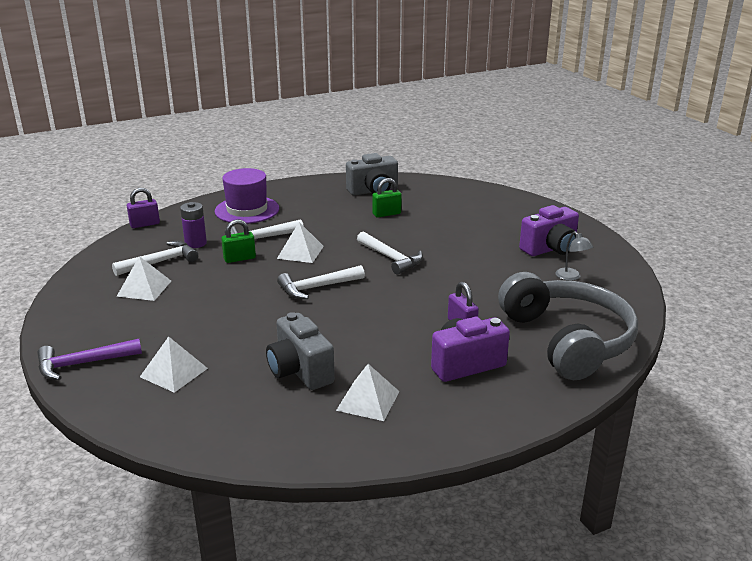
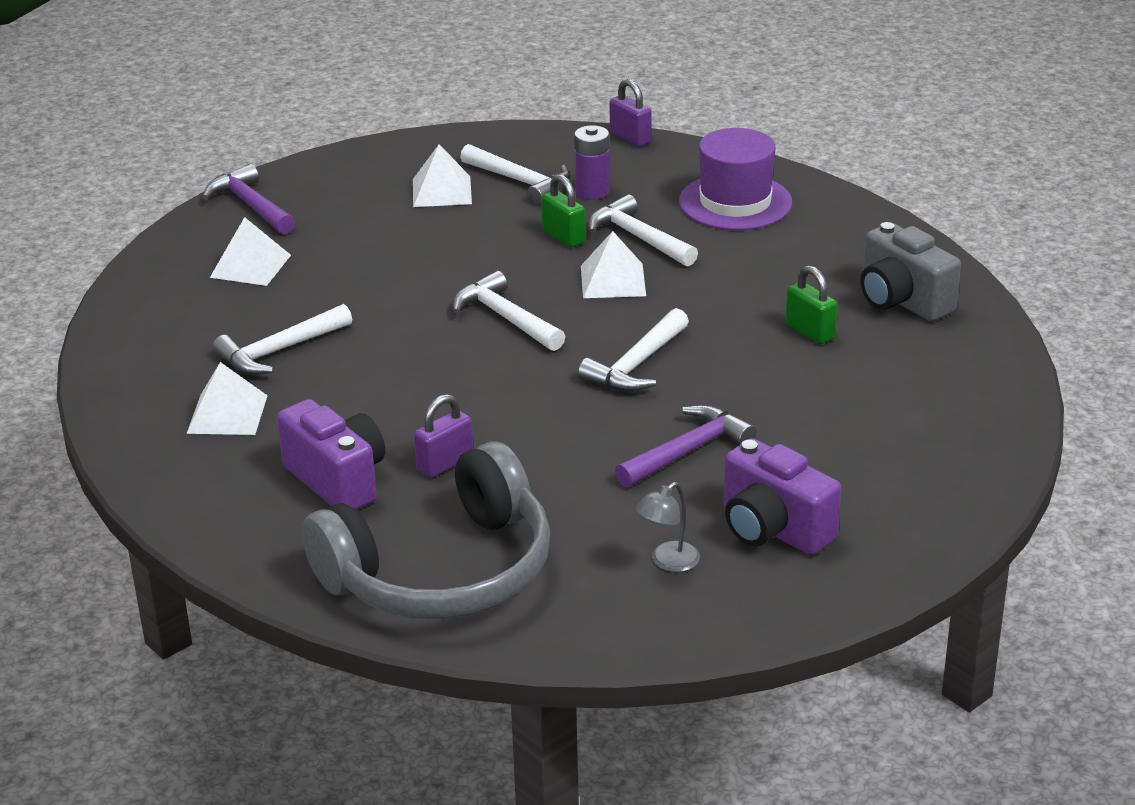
camera: 75 degrees right, 5 degrees up
(300, 371) = (279, 351): grey camera -> white hammer
(478, 258) = (688, 451): none -> purple hammer

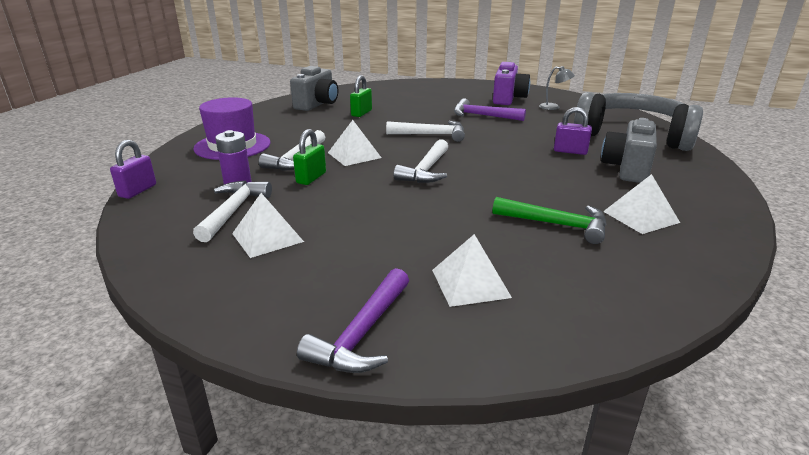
camera: 120 degrees left, 5 degrees down
(279, 351) = (556, 225): white hammer -> green hammer
(338, 480) = (627, 169): purple camera -> grey camera

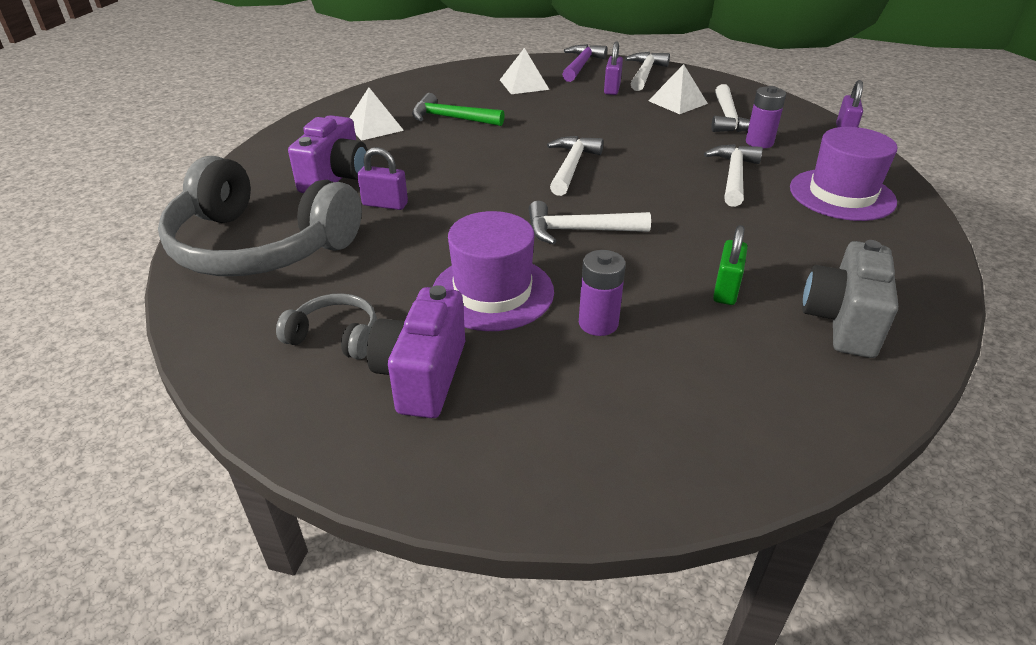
camera: 175 degrees right, 10 degrees up
(263, 301) = (645, 74): none -> white hammer
(311, 178) = (691, 152): green padlock -> none
(339, 266) = (612, 89): none -> purple padlock
(354, 155) = (668, 185): white pyramid -> none
(431, 107) = (598, 323): none -> purple battery
(483, 116) = (492, 292): purple hammer -> purple hat
(553, 107) = (335, 337): grey lamp -> grey headphones
(627, 169) = (336, 178): grey camera -> purple camera

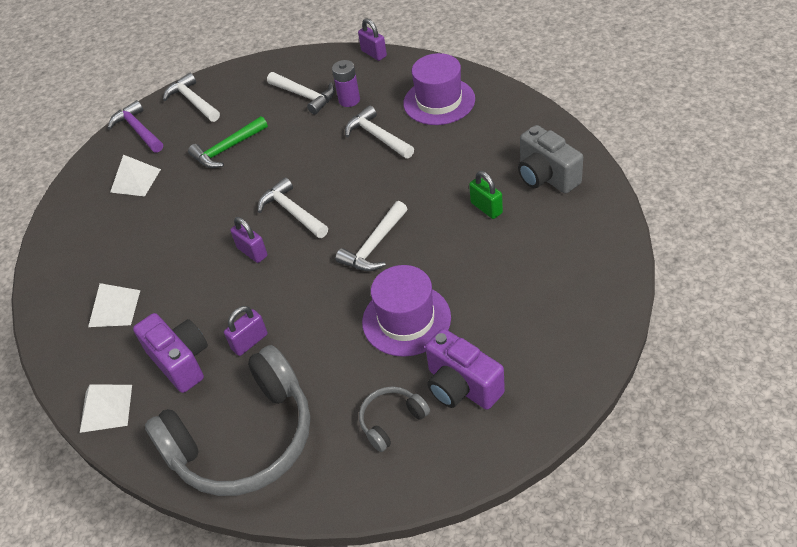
camera: 50 degrees left, 10 degrees up
(451, 118) = (149, 251): green hammer -> green hammer (227, 149)
(598, 323) = (474, 281): purple battery -> none
(612, 89) = (198, 132): purple padlock -> purple padlock (252, 252)
(677, 102) = (256, 108): white pyramid -> white pyramid (106, 408)

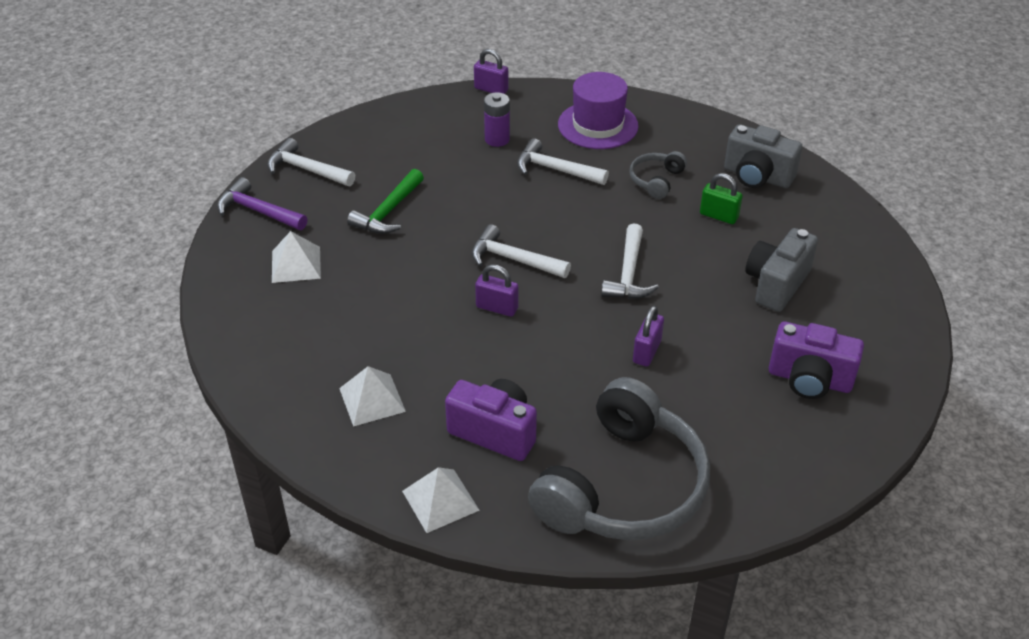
camera: 30 degrees left, 5 degrees down
(249, 342) = (559, 394): purple padlock -> purple padlock (646, 352)
(304, 96) = (441, 143): white hammer -> none
(392, 421) = (764, 428): grey headphones -> grey headphones (656, 180)
(406, 320) = (712, 334): purple hat -> none
(493, 286) = (776, 284): none -> grey camera

